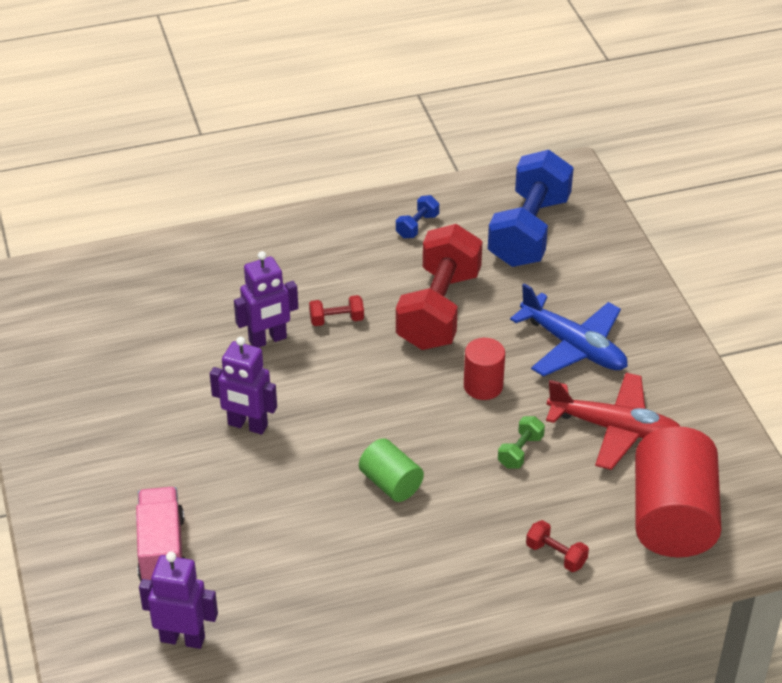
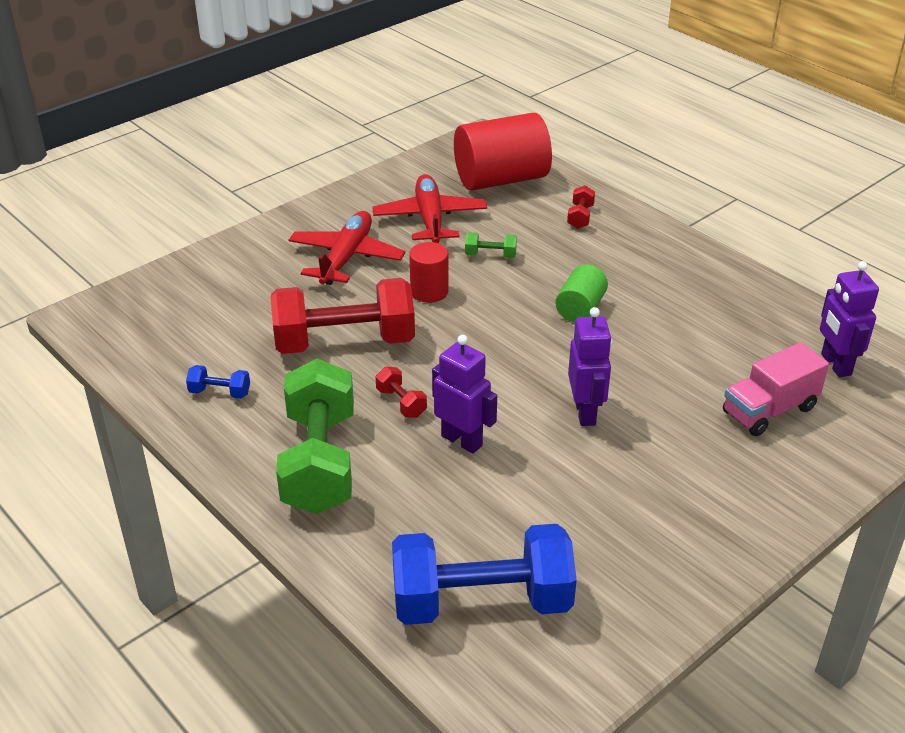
camera: 115 degrees left, 5 degrees down
(299, 258) = (320, 462): none -> green dumbbell
(529, 231) = (193, 318): blue dumbbell -> blue dumbbell (481, 602)
(573, 347) = (346, 257): blue plane -> red plane

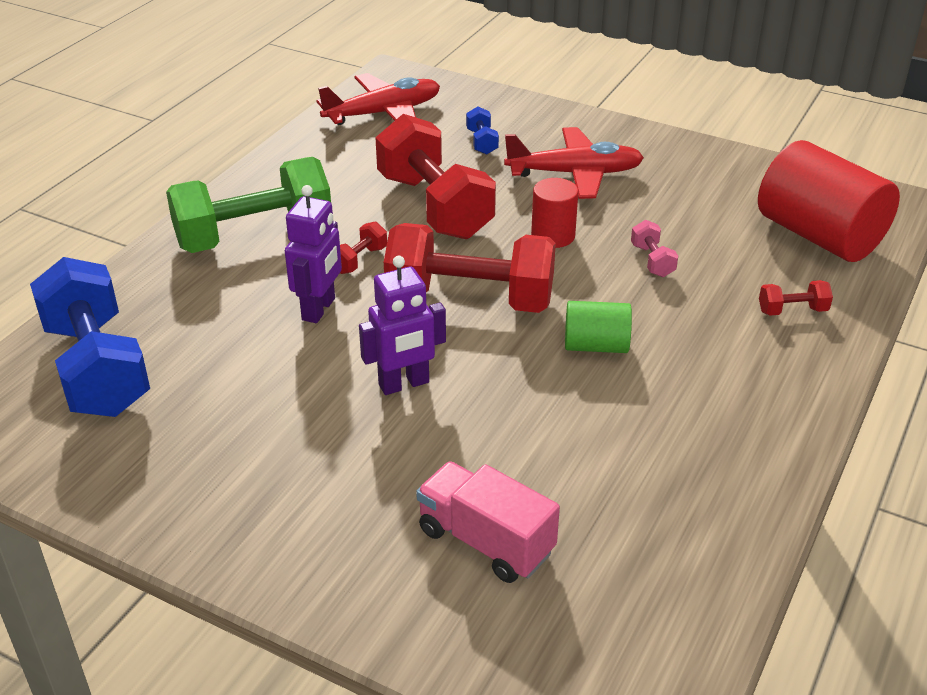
camera: 70 degrees right, 0 degrees up
(220, 392) = (325, 162): blue dumbbell -> blue dumbbell (482, 142)
(430, 219) = (689, 206): red plane -> red plane (383, 113)
(490, 255) = (652, 261): green dumbbell -> pink dumbbell
(492, 354) = (470, 299): none -> red dumbbell
(835, 365) = (626, 601): purple robot -> none

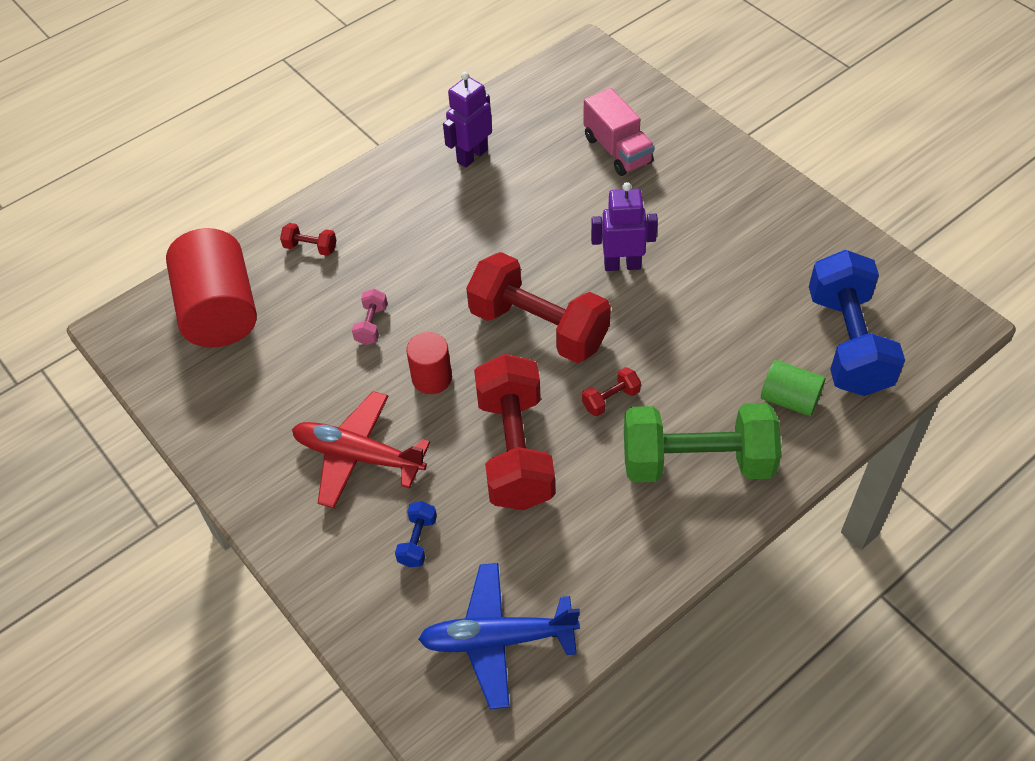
camera: 155 degrees left, 15 degrees up
(319, 309) = (662, 353): purple robot -> purple robot (472, 156)
(383, 113) = (497, 639): red plane -> blue plane
(596, 346) = (471, 258): green cylinder -> green cylinder (789, 399)

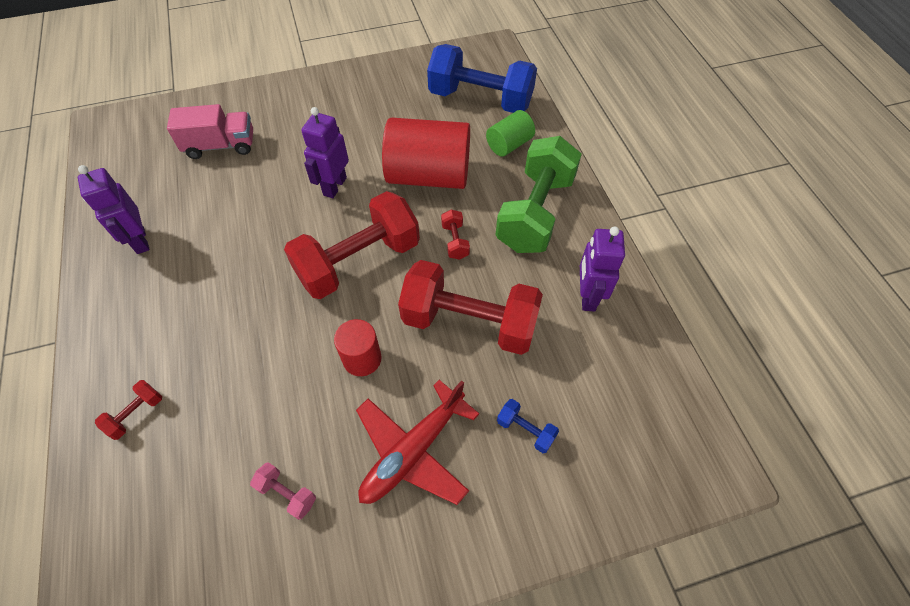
camera: 70 degrees left, 5 degrees up
(220, 311) = (150, 537): red cylinder -> red cylinder (428, 175)
(371, 325) = (271, 389): pink dumbbell -> pink dumbbell (287, 493)
(497, 639) = (640, 400): blue plane -> none
(605, 551) = (587, 296): none -> purple robot

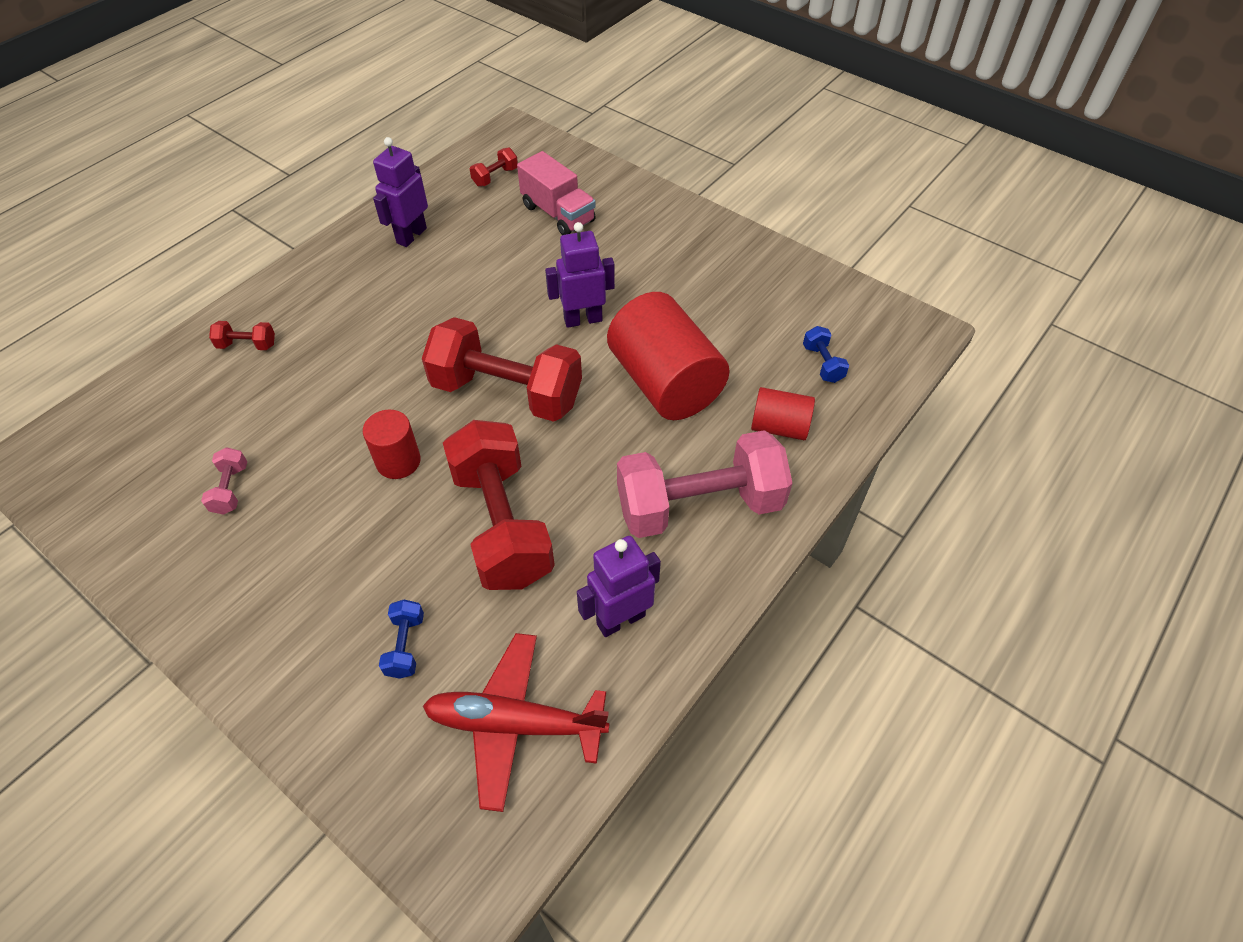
camera: 55 degrees right, 5 degrees down
(413, 451) = (324, 559): red plane -> red plane (514, 724)
(455, 241) = (596, 455): red dumbbell -> red dumbbell (495, 177)
(480, 99) = (822, 364): blue dumbbell -> blue dumbbell, size x0.40
(509, 144) = (779, 427): green cylinder -> red cylinder
(535, 213) = (699, 505): green dumbbell -> pink dumbbell

